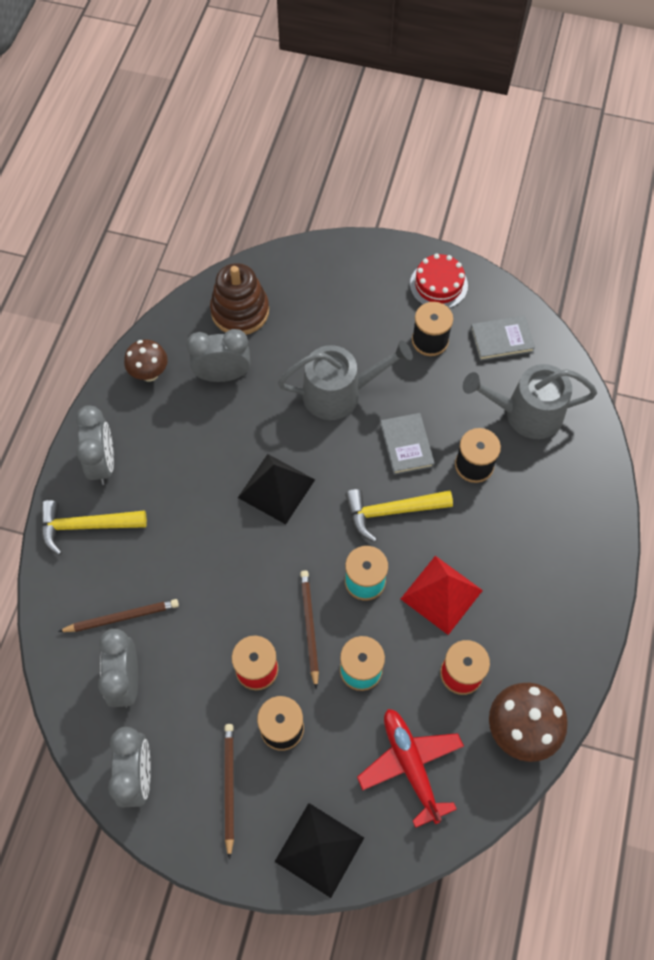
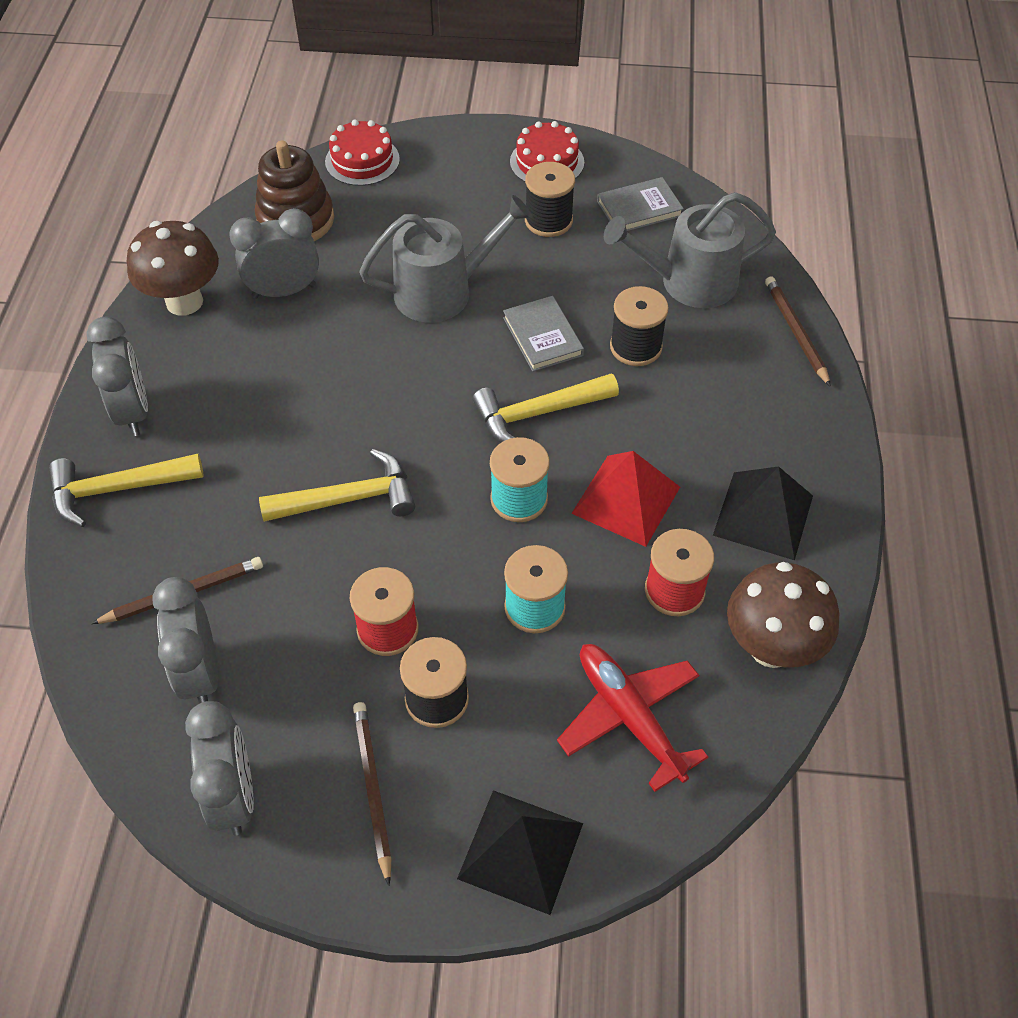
camera: 10 degrees left, 10 degrees down
(149, 373) = (184, 302): brown mushroom -> brown mushroom, size x1.52
(245, 560) = (349, 498): none -> yellow hammer
(276, 488) = (378, 408): black pyramid -> black pyramid (763, 515)
(297, 263) = (362, 160): none -> red cake
(309, 627) = (453, 566): brown pencil -> brown pencil (796, 332)

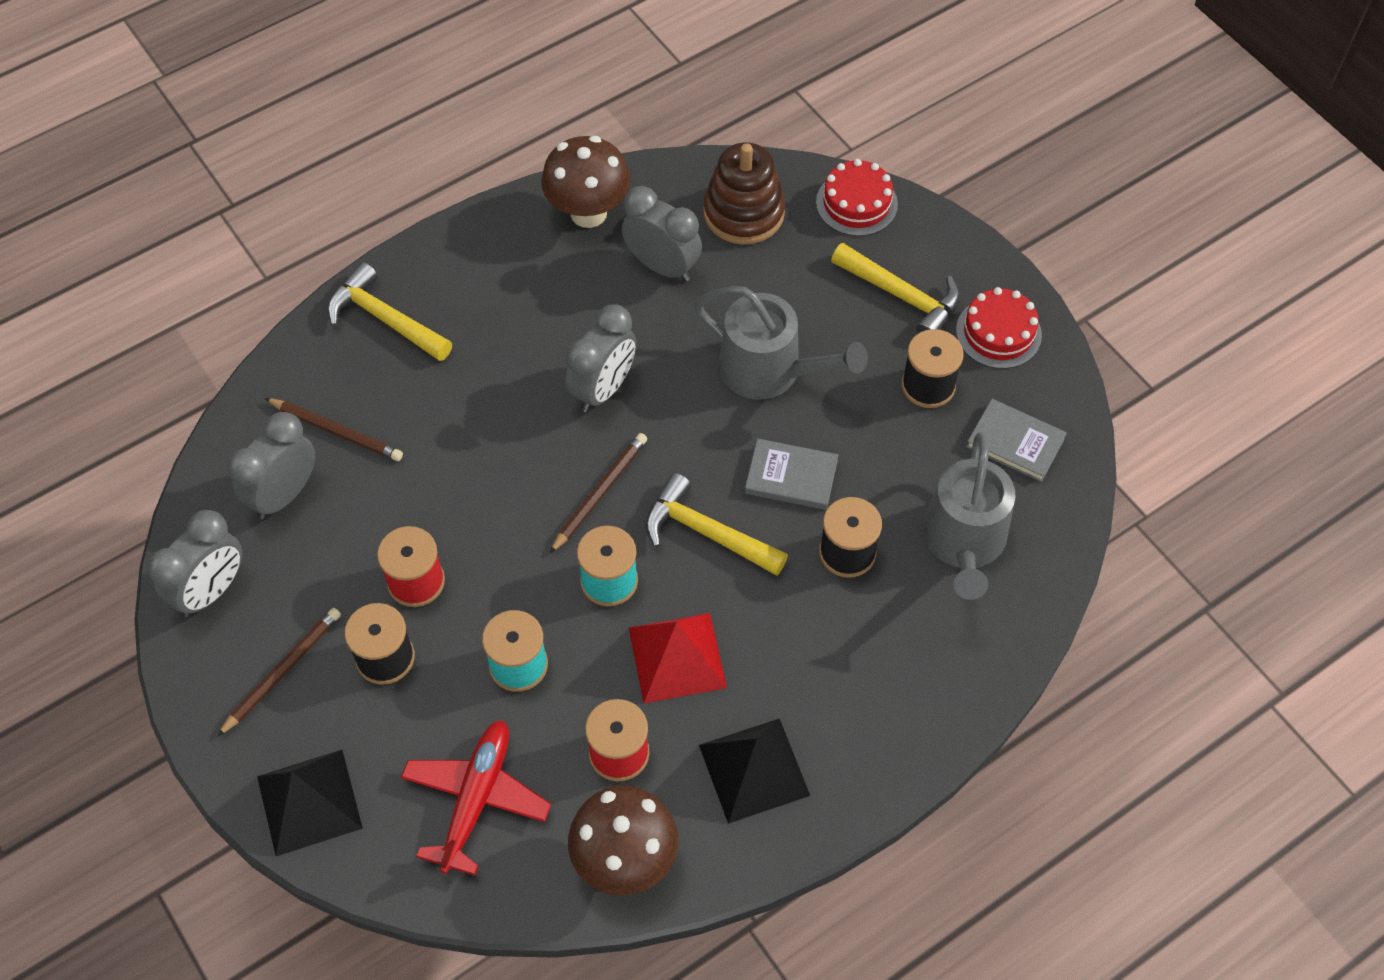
camera: 50 degrees right, 5 degrees up
(133, 412) = (458, 270): grey clock -> grey clock (603, 389)
(349, 498) = (507, 468): yellow hammer -> yellow hammer (902, 296)
(542, 336) = (791, 477): grey book -> grey book turned 75 degrees clockwise
(689, 282) = (964, 542): grey watering can -> grey watering can turned 120 degrees counterclockwise
(796, 332) = (988, 665): brown pencil -> brown pencil (600, 493)

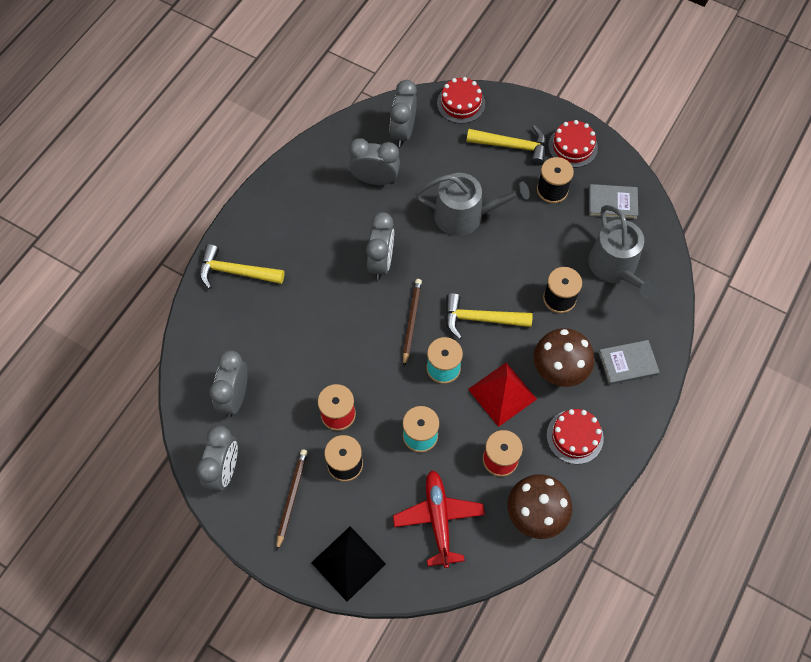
camera: 25 degrees left, 5 degrees up
(336, 431) = (244, 348): brown pencil -> none
(588, 213) = (317, 165): brown mushroom -> brown mushroom (558, 371)
(744, 213) = (403, 132): brown stacking toy -> grey clock
(754, 770) = (574, 436): black pyramid -> red cake
(791, 477) = (508, 269): grey book -> grey book (628, 363)

